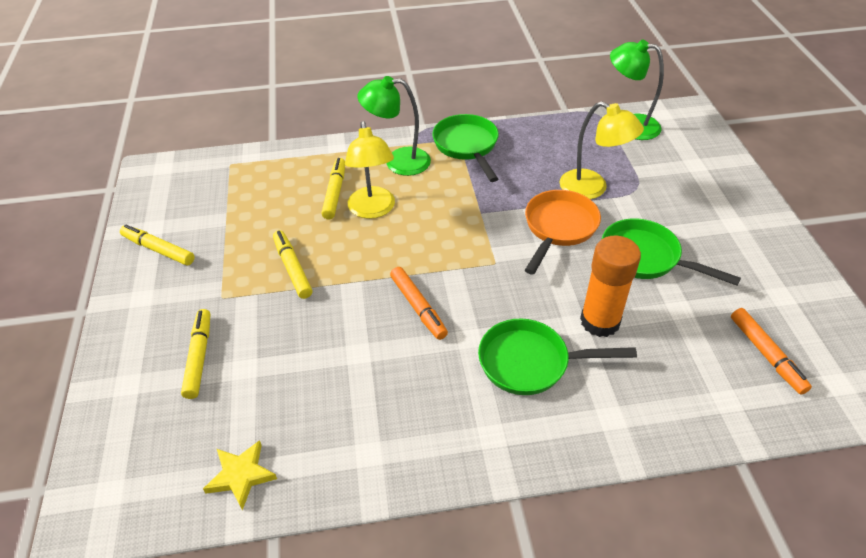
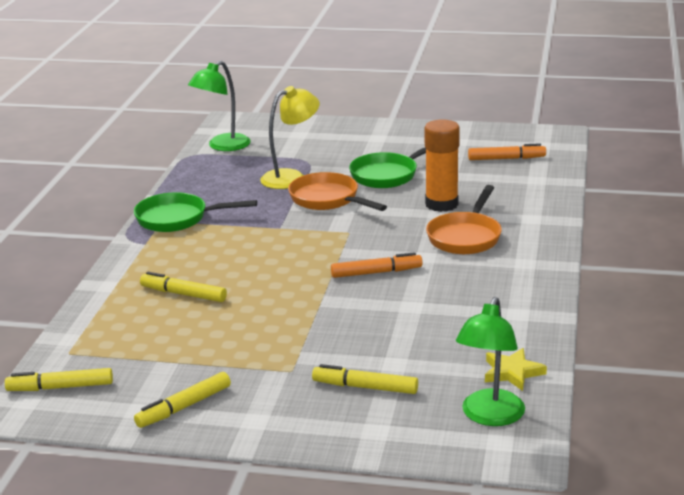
camera: 70 degrees left, 20 degrees down
(292, 268) = (279, 328): yellow marker -> yellow marker (60, 387)
(373, 210) = (229, 277): yellow lamp -> none
(398, 162) = (166, 255): green lamp -> green lamp (489, 416)
(530, 363) = (466, 237): green pan -> orange pan

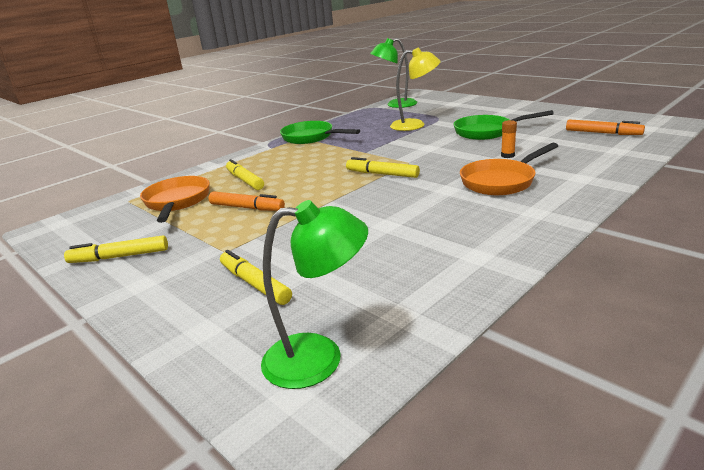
camera: 35 degrees right, 0 degrees up
(60, 387) = (86, 221): yellow marker -> yellow marker (382, 174)
(328, 199) = (422, 140): orange pan -> orange pan (177, 202)
(376, 272) = (392, 193): orange marker -> orange marker (247, 208)
(441, 204) = (507, 155): orange glue stick -> orange glue stick, size x0.44
(489, 416) = (319, 358): green lamp -> green lamp turned 150 degrees counterclockwise
(512, 372) = (402, 315): yellow star -> none

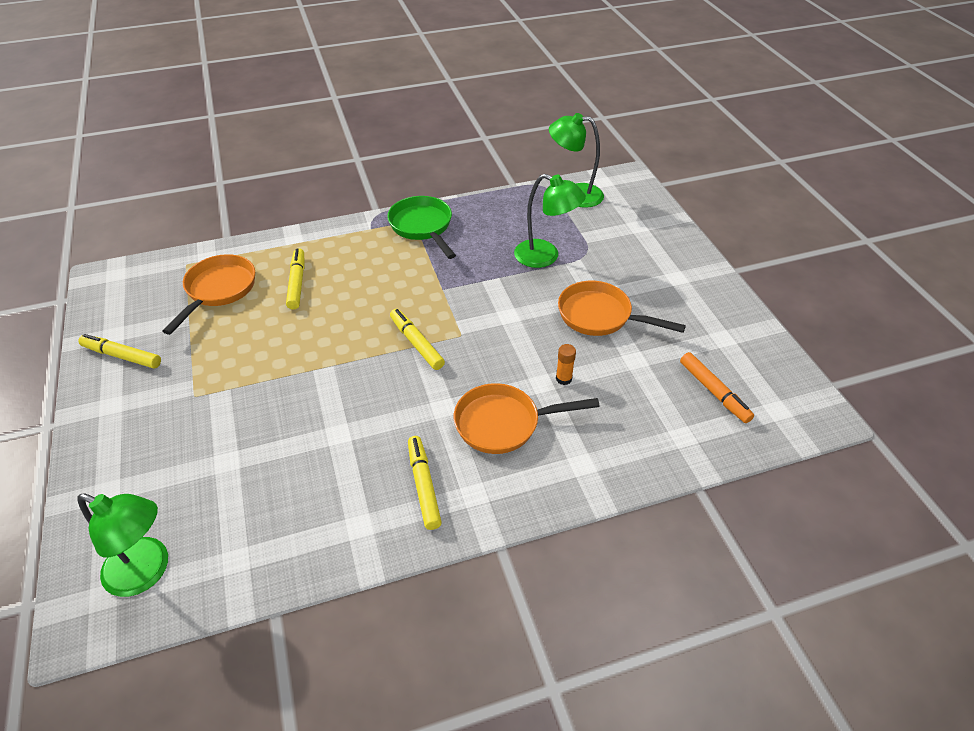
camera: 25 degrees right, 20 degrees up
(247, 208) = (261, 335): orange marker -> none
(254, 284) = (178, 456): yellow marker -> yellow marker (423, 486)
(415, 125) = (545, 257): yellow lamp -> green lamp
(487, 132) = (600, 316): green pan -> orange pan

